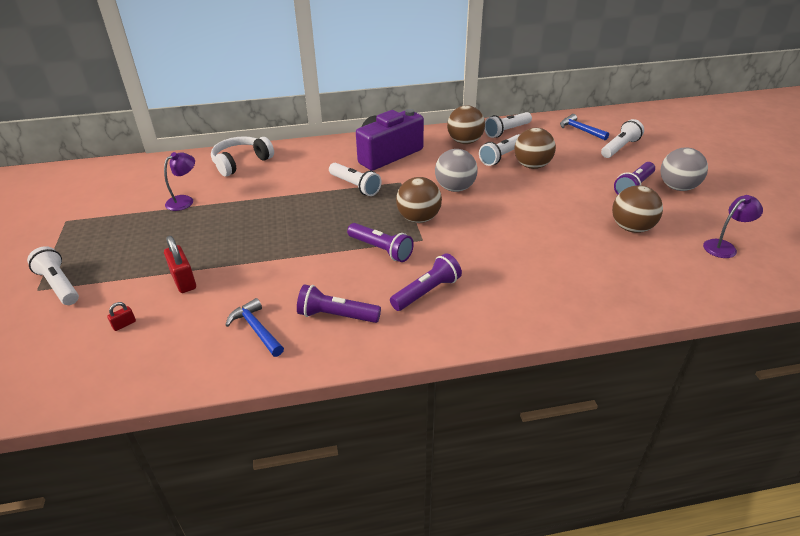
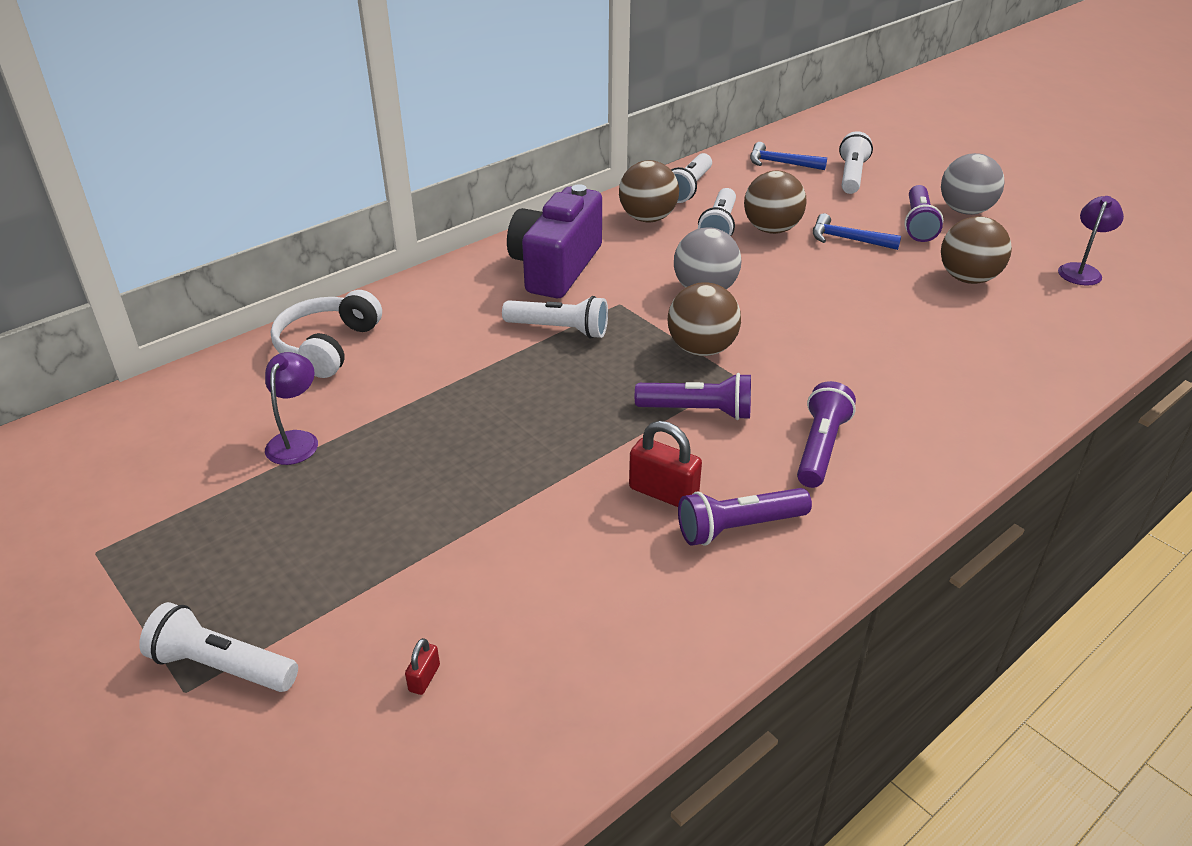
camera: 30 degrees left, 0 degrees up
(184, 281) = (447, 569): red padlock -> red padlock (663, 492)
(256, 329) = (647, 594): blue hammer -> blue hammer (847, 239)

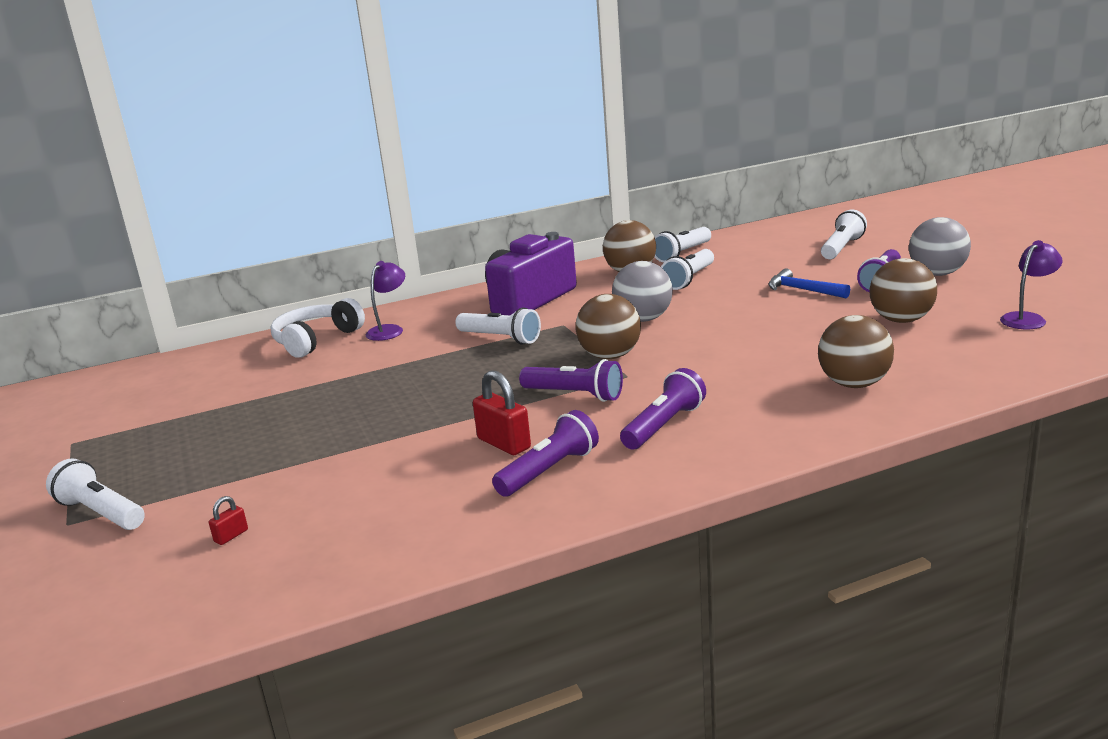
camera: 20 degrees right, 15 degrees down
(296, 440) = (251, 392): purple lamp -> purple lamp (389, 330)
(738, 527) = (549, 471): purple flashlight -> purple flashlight turned 135 degrees clockwise
(771, 229) = (736, 282): brown ball -> brown ball (854, 384)
(781, 163) = (780, 239): blue hammer -> none

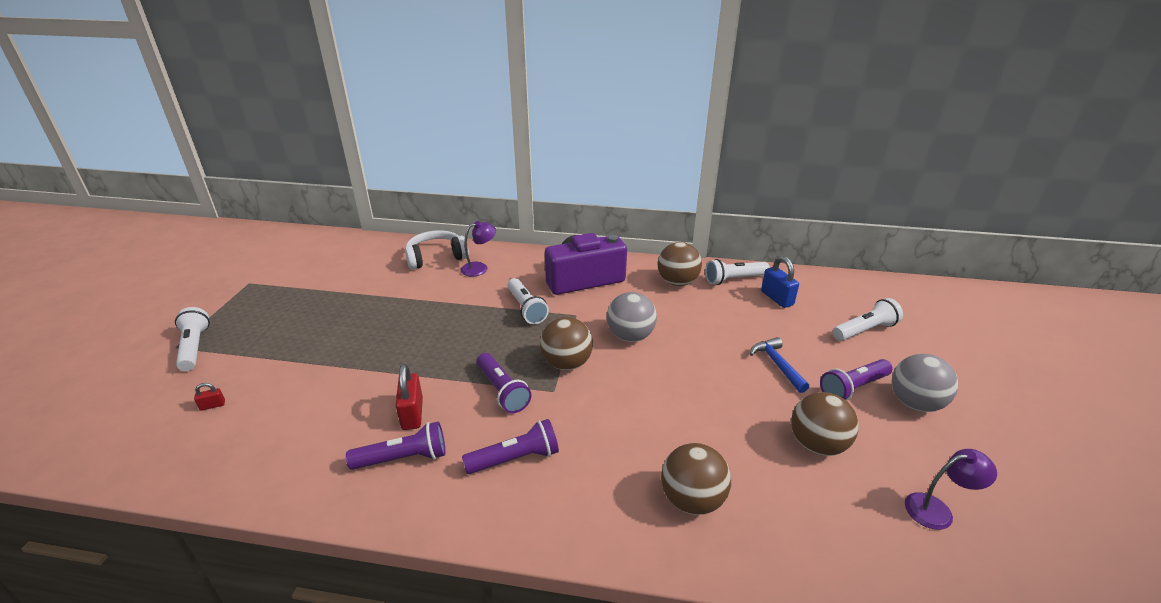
camera: 30 degrees right, 10 degrees up
(689, 279) = (708, 309): white flashlight -> none
(740, 253) = (777, 298): none -> blue padlock

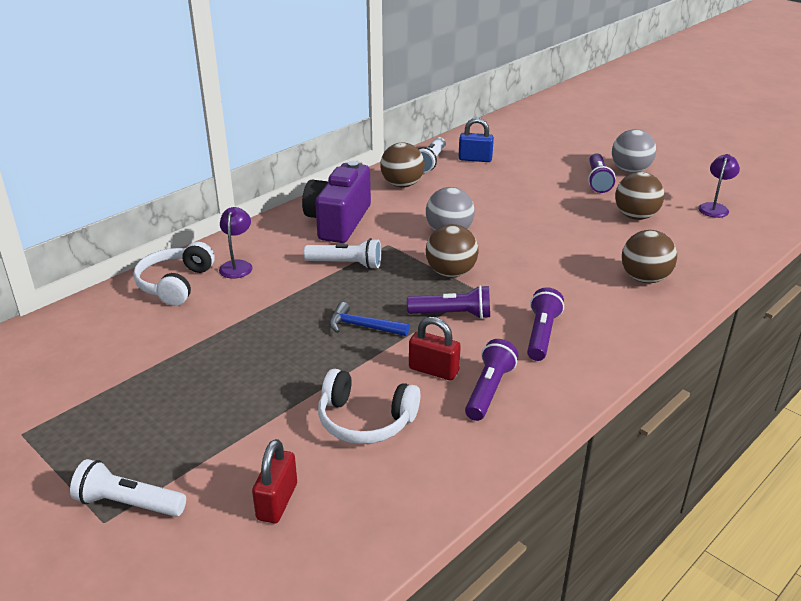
camera: 55 degrees left, 0 degrees up
(212, 405) = (277, 501): red padlock -> red padlock, size x1.99
(324, 406) = (365, 420): none -> white headphones
(777, 365) = (548, 193): blue hammer -> blue hammer (363, 326)
(865, 330) = (547, 149): white flashlight -> none

